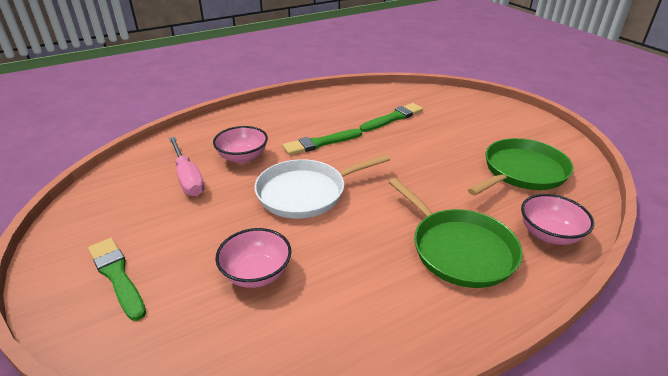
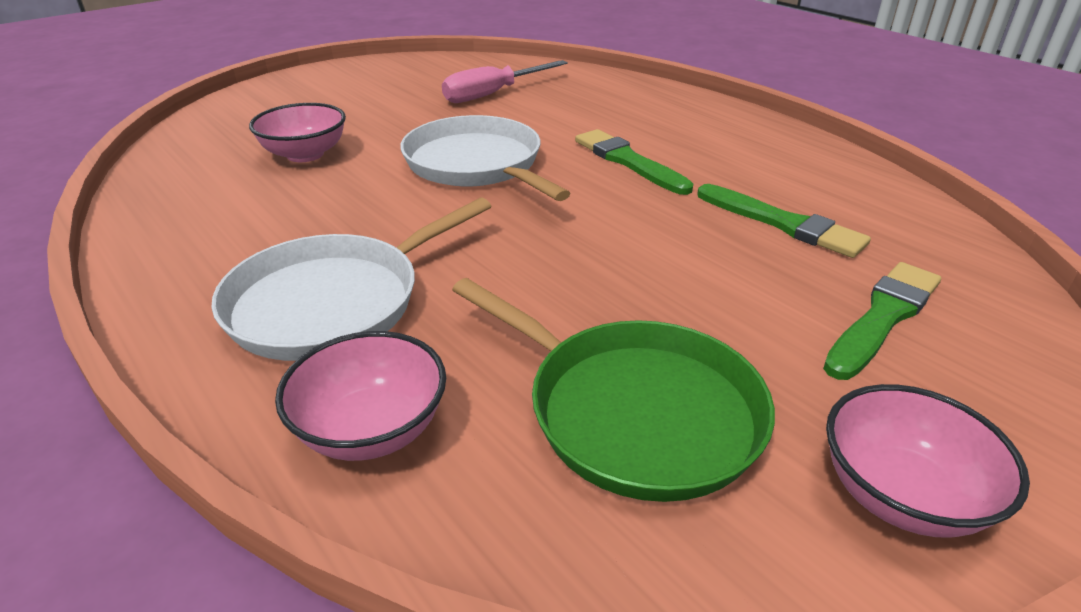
camera: 80 degrees right, 0 degrees up
(117, 276) = (315, 95): green brush -> green brush (883, 317)
(242, 157) = (556, 115): pink bowl -> pink bowl (901, 495)
(459, 249) = (333, 302): green pan -> white pan

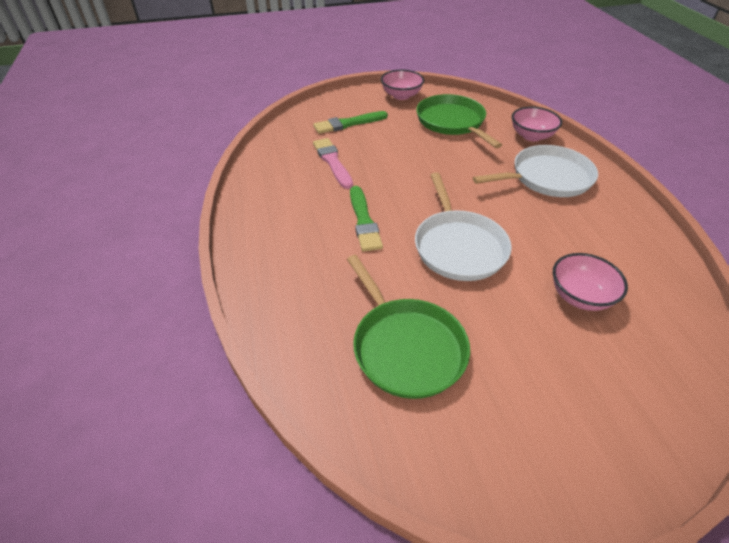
camera: 155 degrees left, 10 degrees up
(493, 94) = (405, 347): pink screwdriver -> green pan
(782, 223) = (332, 162): green brush -> pink brush

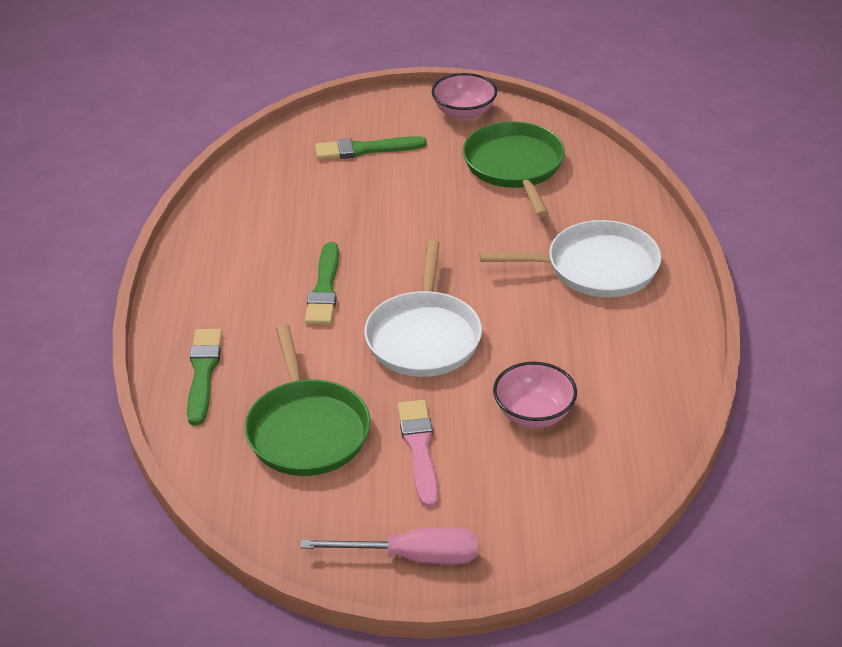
camera: 15 degrees right, 5 degrees down
(293, 309) = (203, 373): none -> green brush
(332, 162) = (319, 204): pink brush -> pink brush (419, 449)
(531, 136) = (617, 204): pink bowl -> none
(571, 468) = (412, 557): none -> pink screwdriver

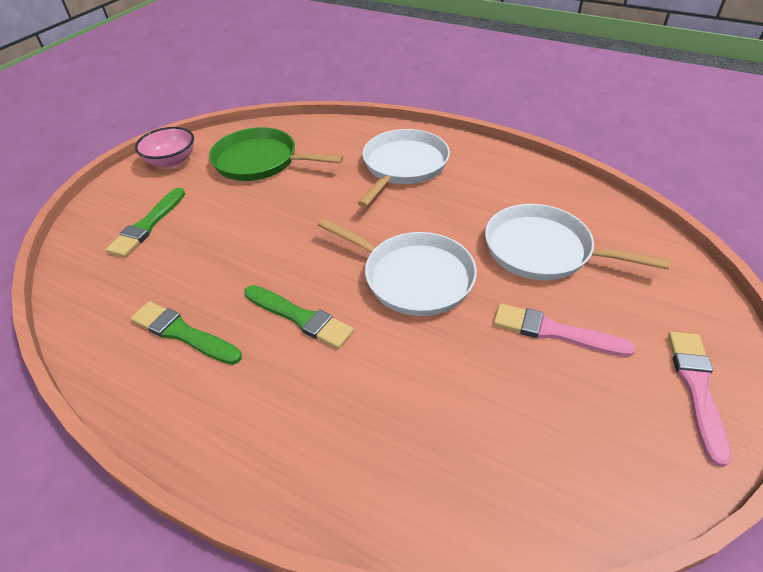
camera: 60 degrees left, 5 degrees up
(203, 373) = (348, 468): green brush -> green brush (183, 333)
(307, 430) = (489, 405): green pan -> none
(412, 557) = (697, 389): pink screwdriver -> pink brush
(533, 414) = (543, 250): pink bowl -> white pan

